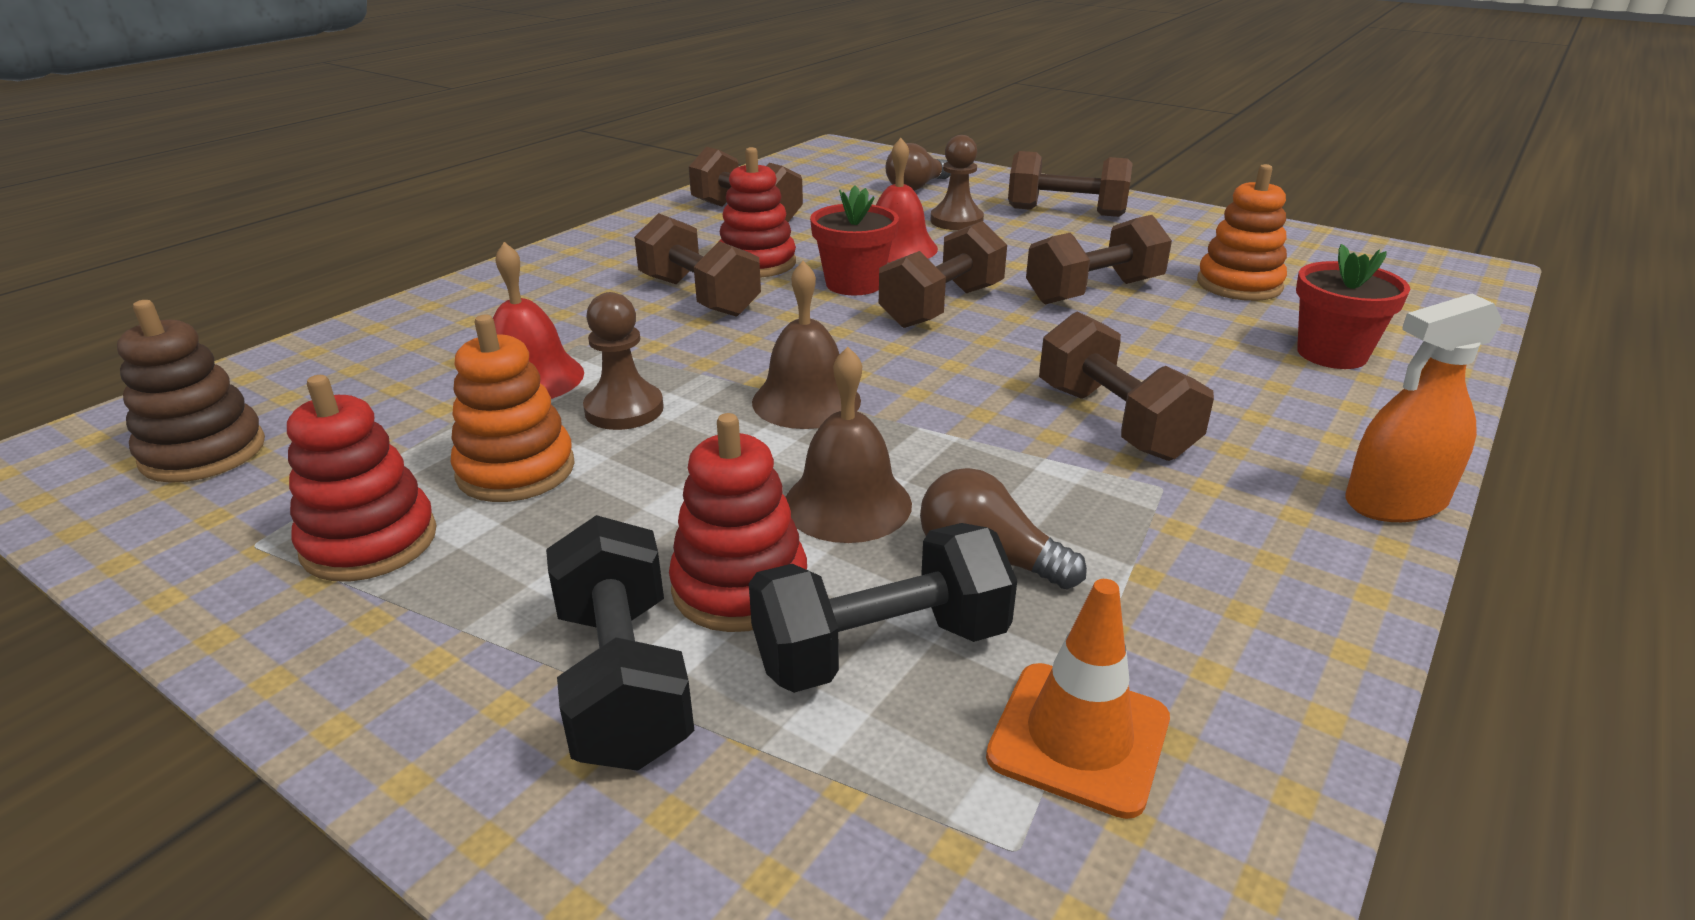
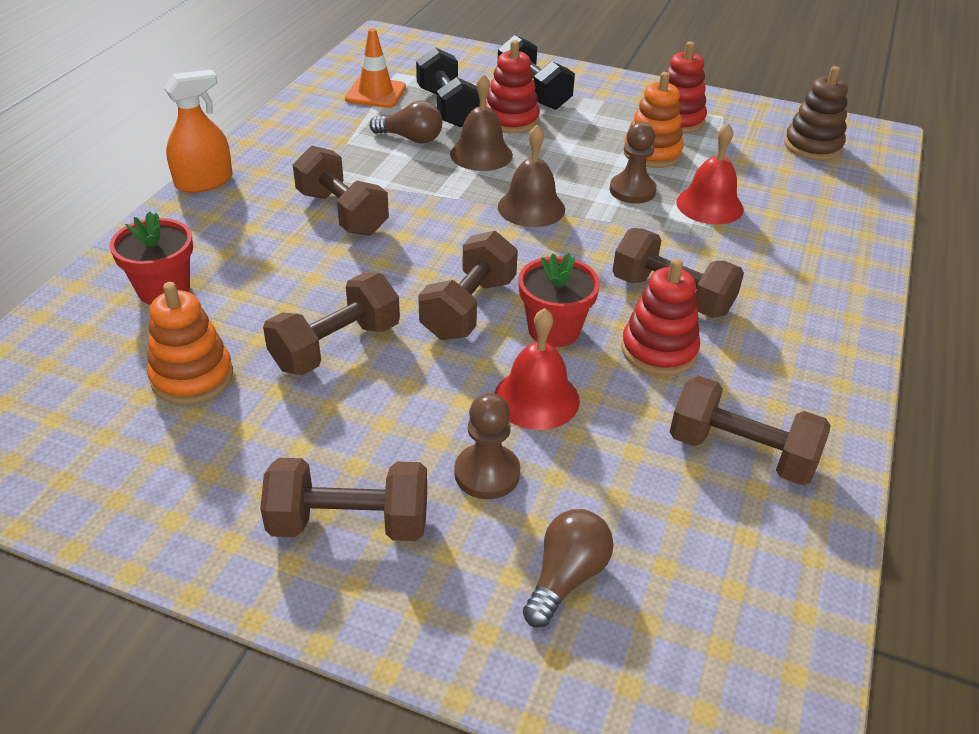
camera: 165 degrees right, 10 degrees up
(881, 649) = (447, 108): black dumbbell -> black dumbbell turned 75 degrees counterclockwise

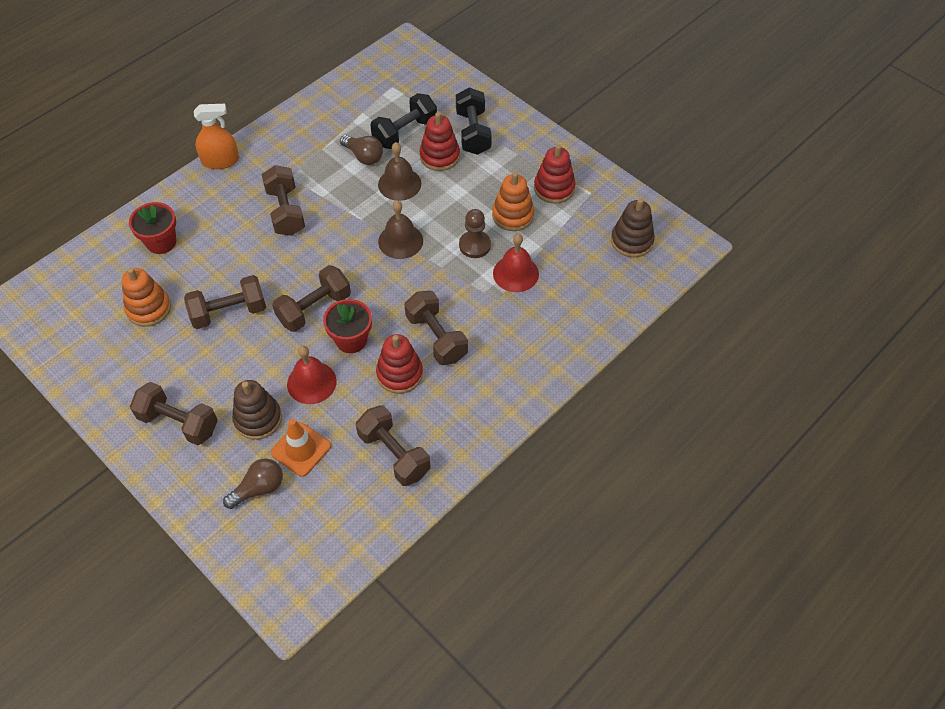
camera: 25 degrees right, 15 degrees up
(375, 93) = (366, 105): orange traffic cone -> orange traffic cone (301, 449)
(447, 108) = (405, 132): black dumbbell -> black dumbbell turned 45 degrees clockwise
(487, 473) = (258, 419): brown pawn -> brown stacking toy

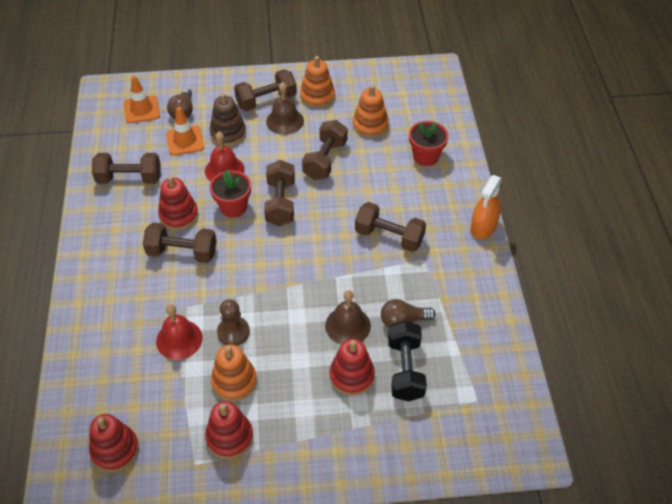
camera: 130 degrees right, 5 degrees down
(136, 381) = (317, 96): none -> orange stacking toy
(289, 533) = (141, 109): none -> orange traffic cone
(400, 241) = (288, 287): brown bell -> brown bell (285, 121)
(473, 132) = (356, 424): black dumbbell -> none
(631, 241) = (115, 450): brown stacking toy -> red stacking toy

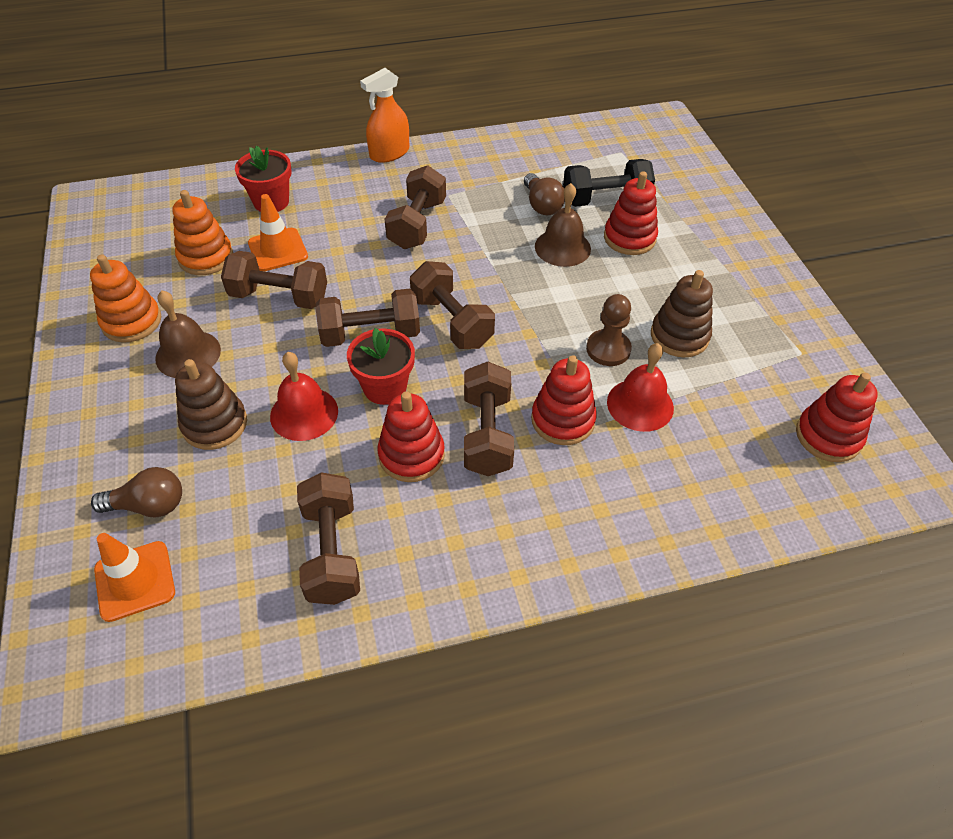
camera: 100 degrees left, 0 degrees up
(185, 141) = (231, 485): orange traffic cone -> orange traffic cone (278, 250)
(230, 437) = (753, 328): red stacking toy -> red stacking toy (562, 420)
(234, 381) = (679, 336): orange stacking toy -> brown stacking toy
(266, 101) = (133, 385): brown dumbbell -> brown dumbbell (452, 322)
(483, 227) = (389, 153): orange spray bottle -> orange spray bottle turned 120 degrees clockwise

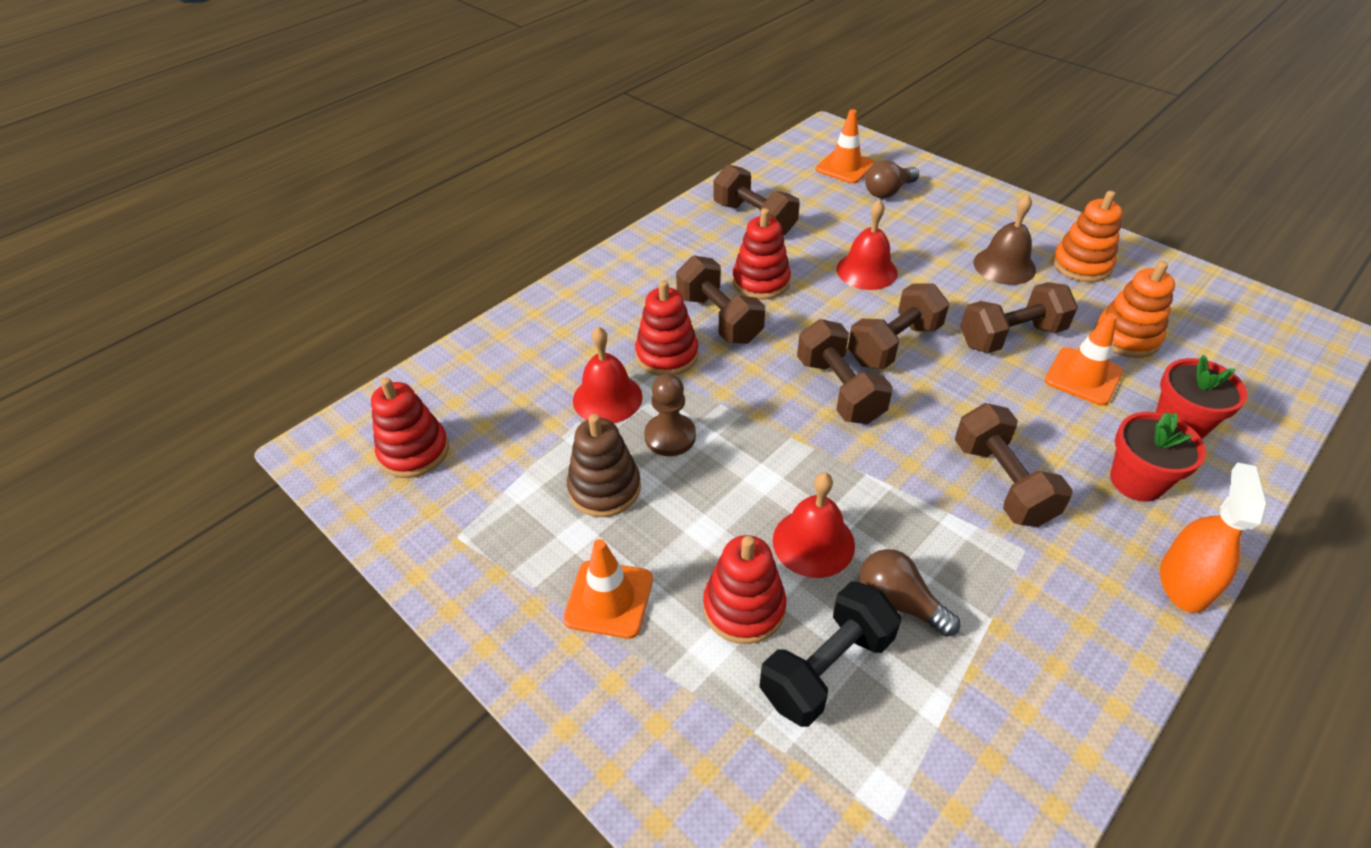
camera: 150 degrees right, 5 degrees down
(214, 424) = (915, 239): brown stacking toy -> none
(385, 387) = (831, 312): red flower pot -> red flower pot (1136, 481)
(452, 322) = (839, 390): brown dumbbell -> brown dumbbell turned 45 degrees clockwise
(562, 247) = (813, 542): brown bell -> red bell
(708, 274) = (609, 599): none -> orange traffic cone

